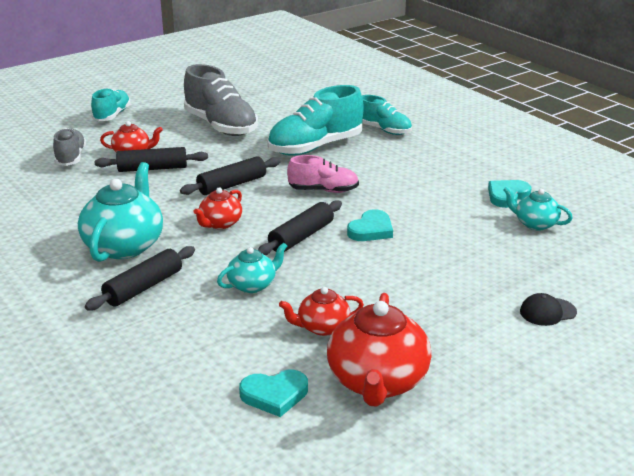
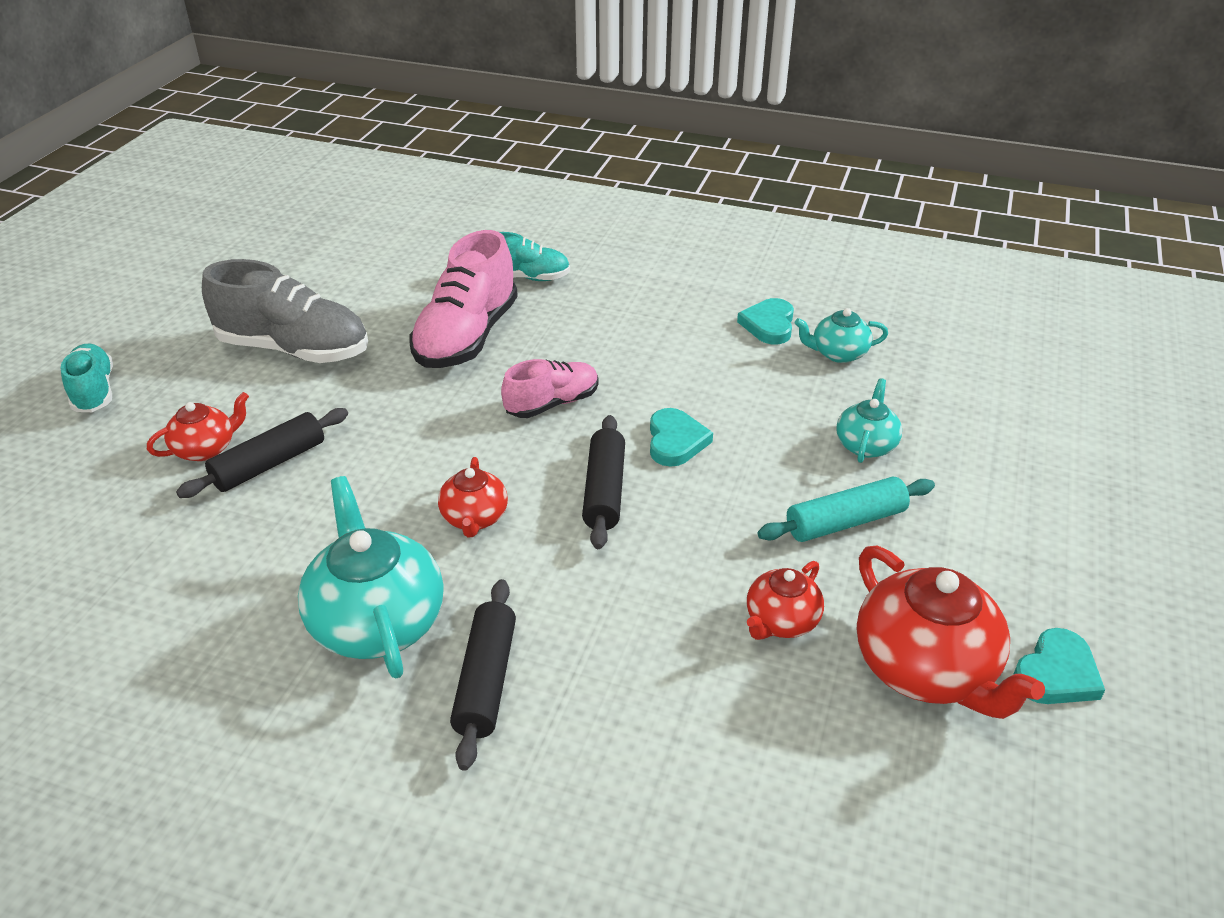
camera: 35 degrees left, 10 degrees up
(71, 158) = (108, 498): grey shoe -> none
(232, 185) = (420, 445): black rolling pin -> none
(253, 285) = (627, 599): turquoise teapot -> turquoise teapot (866, 445)
(274, 395) = (841, 759): turquoise heart -> turquoise heart (1056, 673)
(315, 147) = (467, 337): turquoise shoe -> pink shoe
(423, 301) = (845, 522): none -> turquoise rolling pin
(547, 312) = (977, 472): black cap -> none

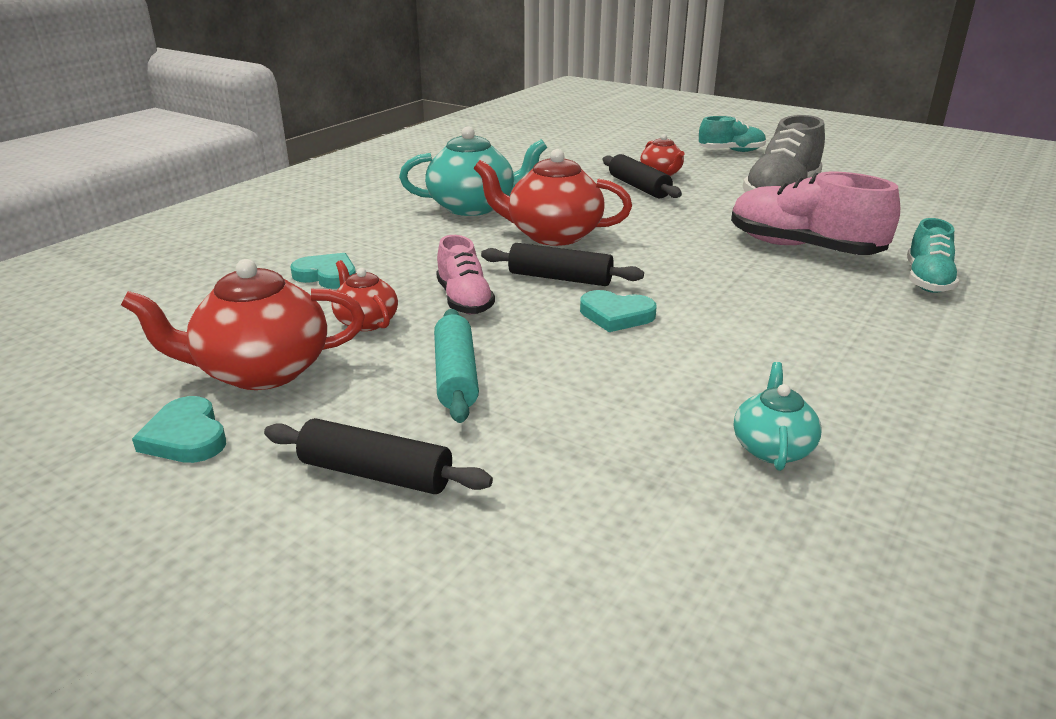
camera: 105 degrees right, 10 degrees down
(474, 518) = (552, 235): red teapot -> red teapot, size x1.82
(486, 681) = (402, 228): black rolling pin -> black rolling pin (376, 473)
(552, 404) = (689, 271): pink shoe -> pink shoe (464, 300)
(769, 325) = (844, 409): turquoise heart -> turquoise heart (327, 275)
(866, 445) = (569, 419): turquoise teapot -> none

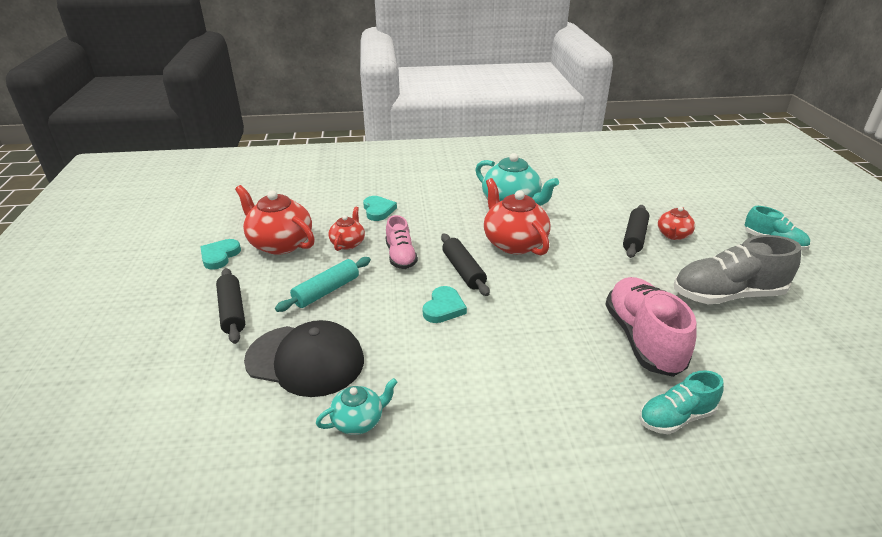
camera: 50 degrees right, 5 degrees up
(464, 300) = (400, 256): pink shoe -> pink shoe turned 45 degrees counterclockwise
(596, 446) = (305, 360): none -> black cap
(616, 315) = (443, 308): turquoise heart -> turquoise heart turned 135 degrees counterclockwise

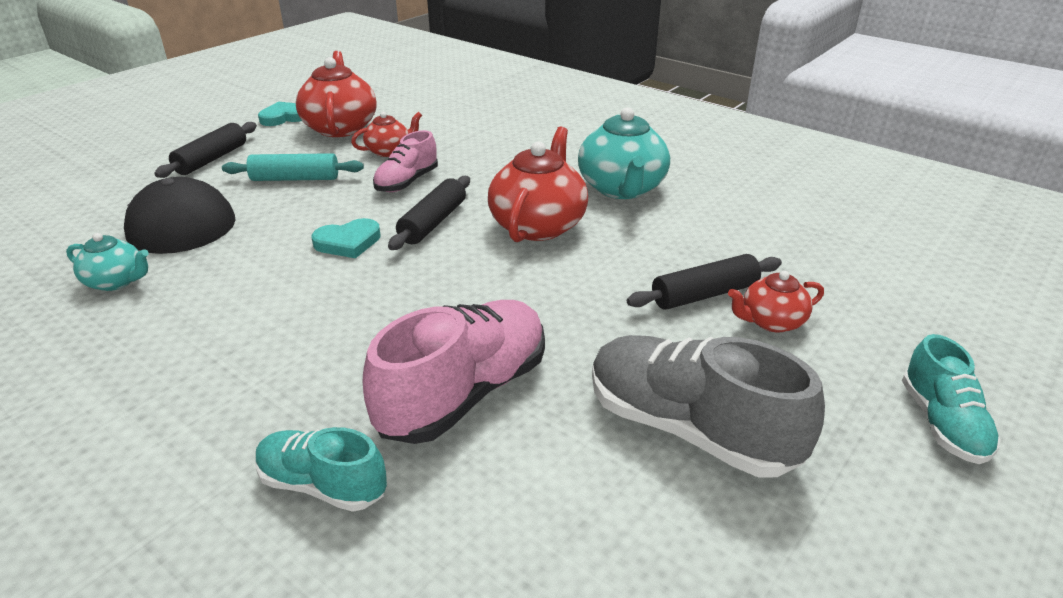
camera: 45 degrees right, 0 degrees up
(378, 210) = (472, 136): turquoise heart -> none

